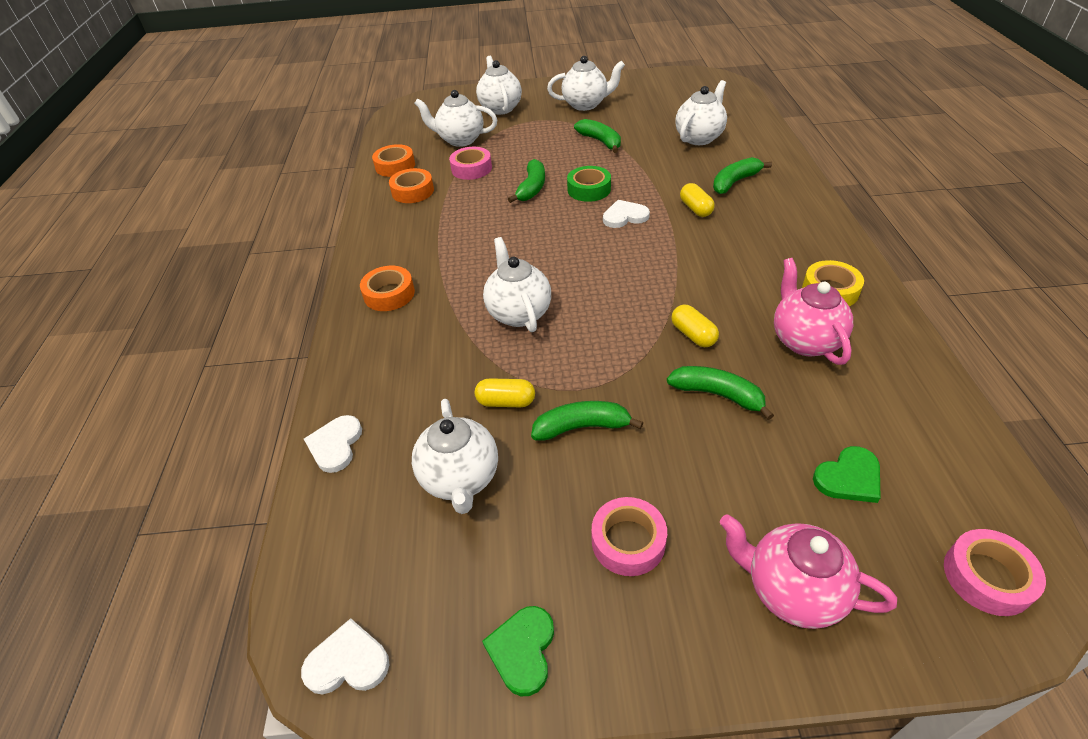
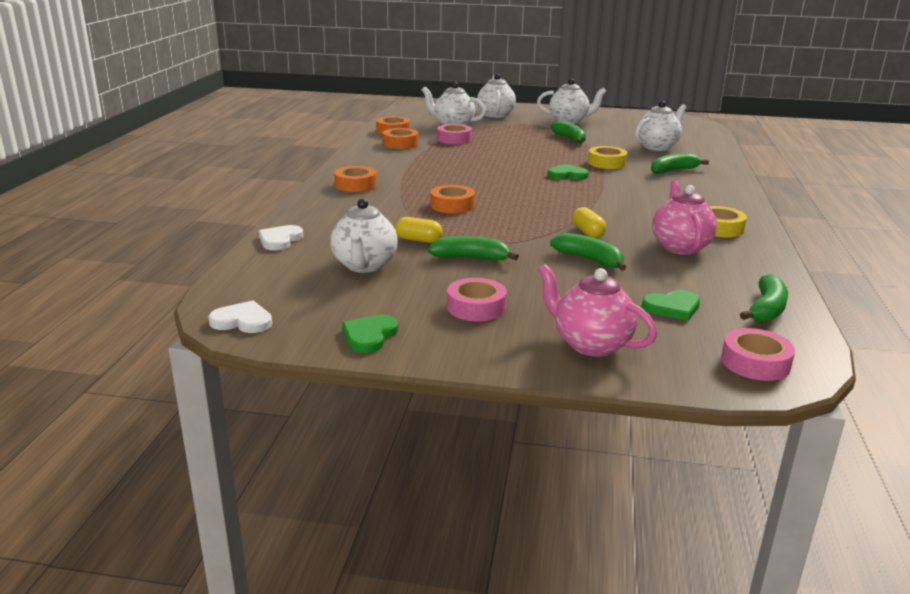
camera: 10 degrees right, 20 degrees down
(518, 313) = (452, 205): white teapot -> orange tape
(532, 188) = (498, 153): green banana -> green banana (766, 309)
(589, 189) = (545, 159): green tape -> none
(624, 216) = (567, 175): white heart -> green heart
(658, 182) = (606, 163): none -> yellow tape
(695, 209) = (630, 178): yellow capsule -> none

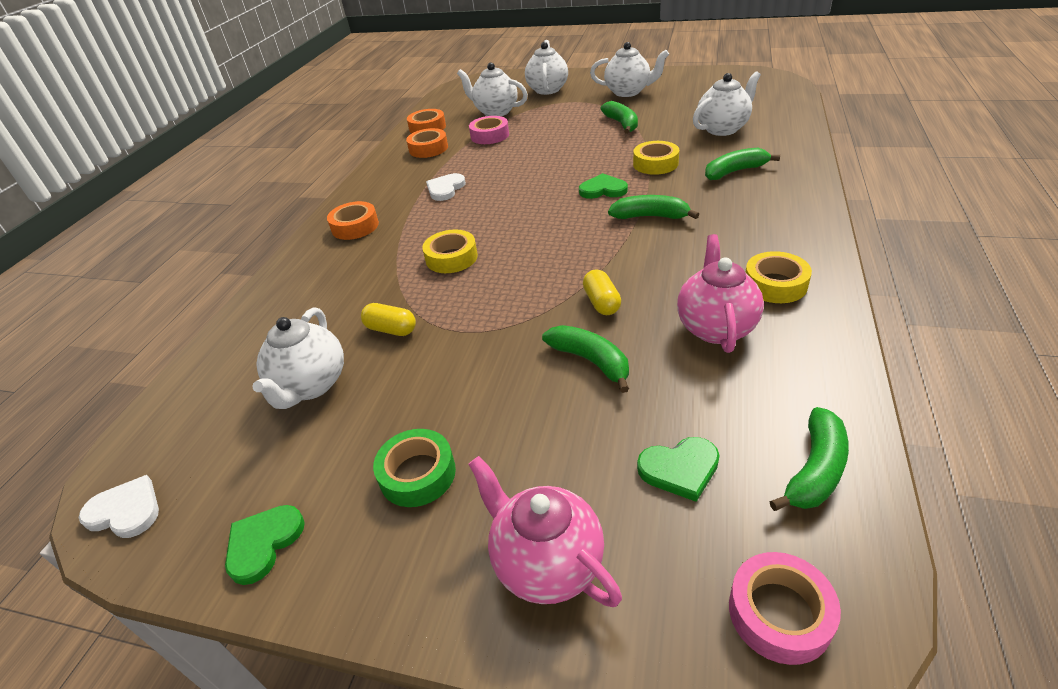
camera: 10 degrees right, 15 degrees up
(280, 240) = (234, 337): white heart -> white heart (445, 189)
(452, 205) = (451, 258): orange tape -> yellow tape
(471, 258) = (443, 364): green banana -> green banana (650, 216)
(476, 307) = (417, 474): pink tape -> green tape

